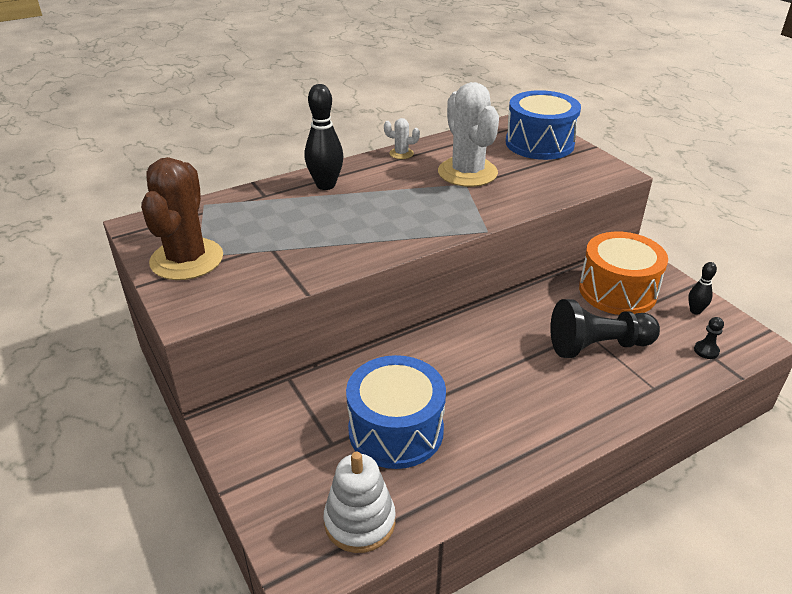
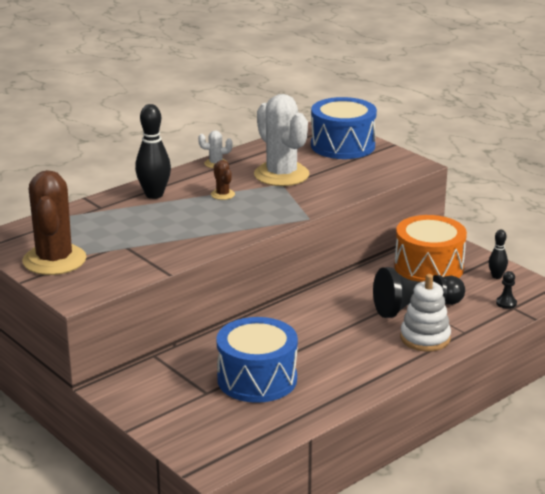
camera: 10 degrees left, 10 degrees down
(360, 521) = (244, 434): white stacking toy -> white stacking toy (425, 338)
(398, 191) = (222, 194): none -> brown cactus

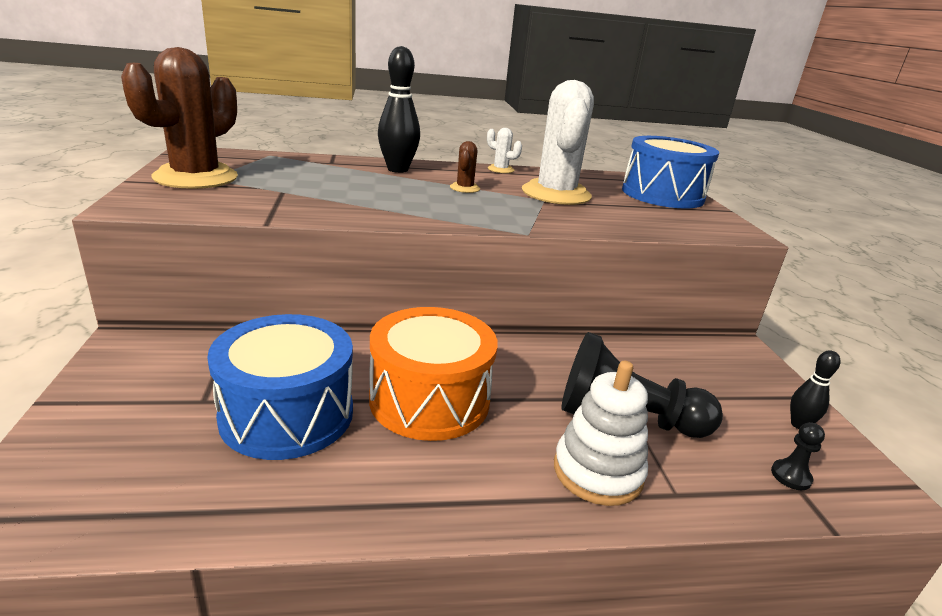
camera: 30 degrees right, 0 degrees up
(428, 268) = (695, 371): orange drum -> orange drum (429, 400)

